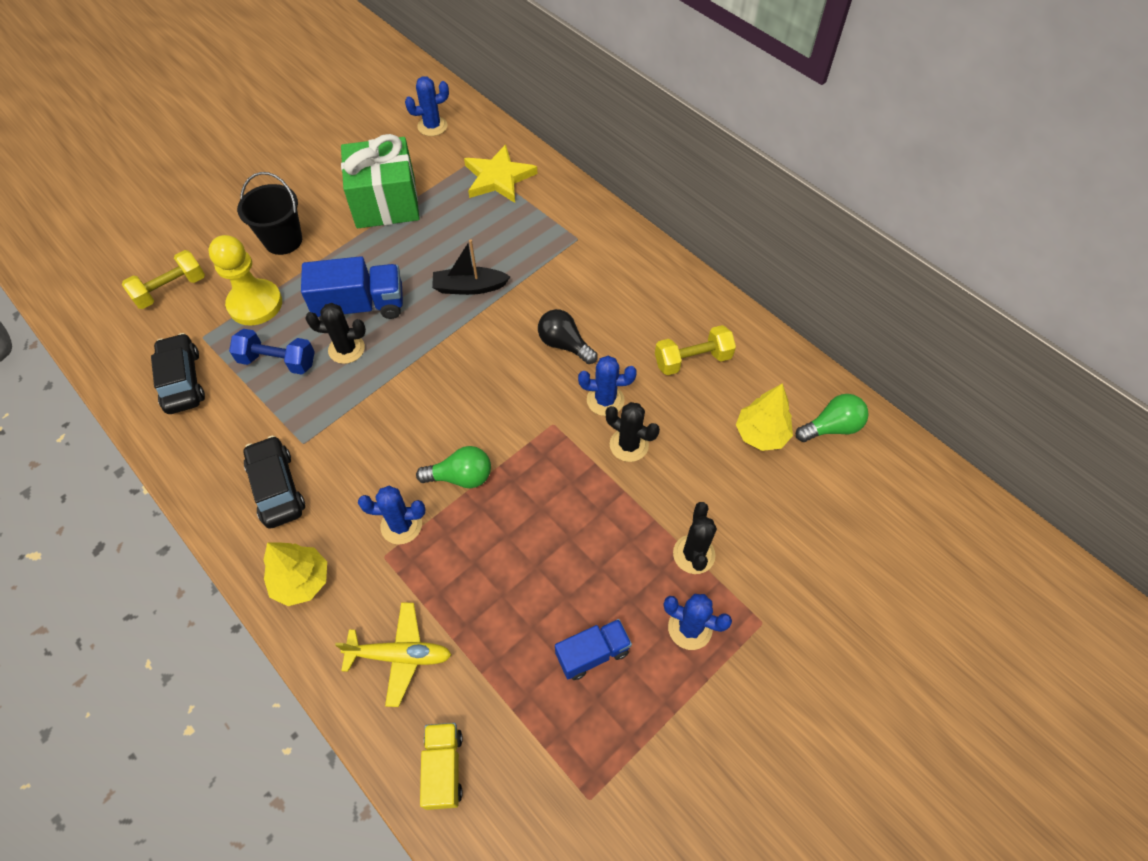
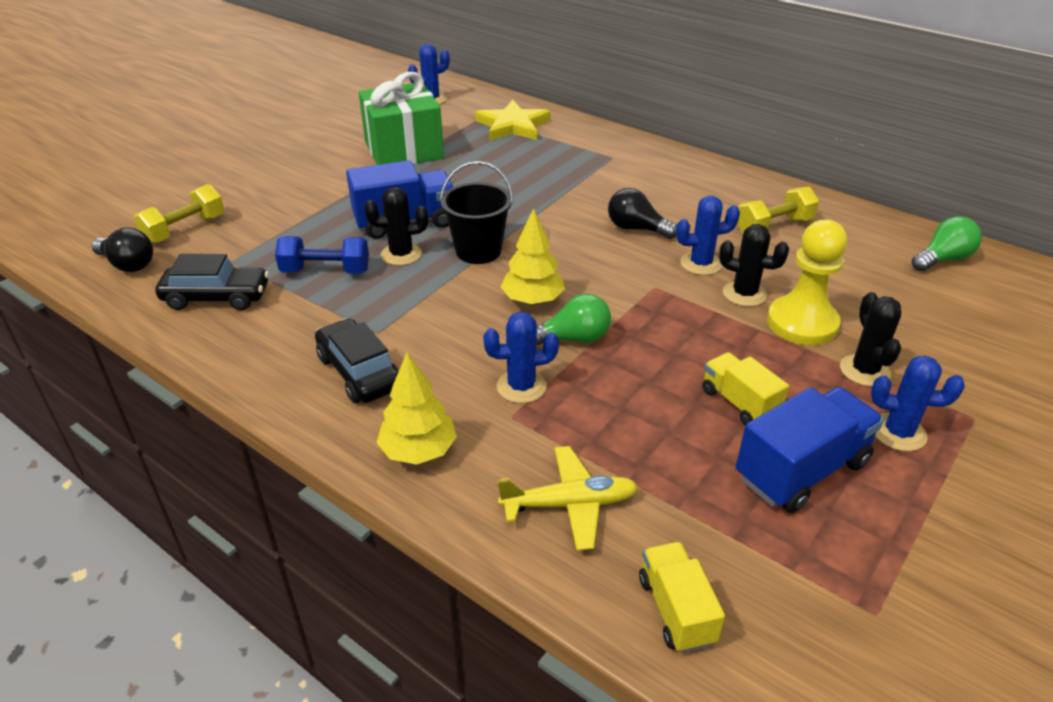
camera: 10 degrees left, 20 degrees down
(118, 329) = (128, 264): none -> black light bulb
(182, 381) = (217, 297): black car -> black car turned 120 degrees clockwise
(255, 304) = (285, 231): yellow pawn -> yellow pawn (802, 323)
(283, 240) = (302, 184): black bucket -> black bucket (478, 251)
(469, 287) = (517, 198): black boat -> none
(572, 573) = (739, 403): none -> yellow truck
(592, 653) = (801, 470): blue truck -> blue truck, size x1.62
(761, 434) = (876, 272): yellow tree -> yellow tree (532, 300)

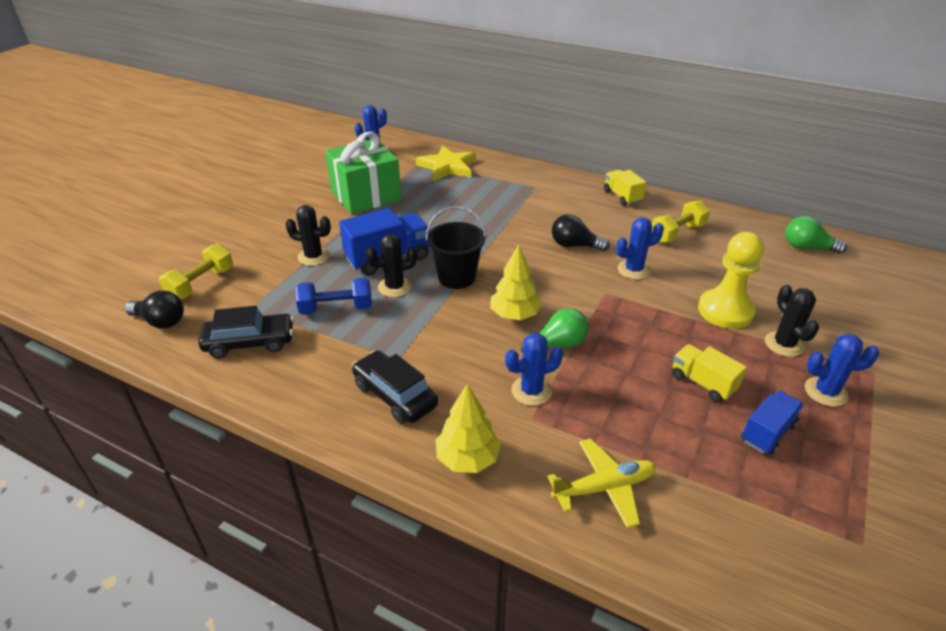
camera: 10 degrees left, 0 degrees up
(676, 610) = (716, 565): yellow truck -> yellow truck (622, 196)
(744, 294) = (675, 291): black cactus -> black cactus (313, 257)
(801, 470) = (767, 433): blue truck -> blue truck, size x0.62
(942, 259) = (807, 247): green light bulb -> green light bulb turned 120 degrees counterclockwise

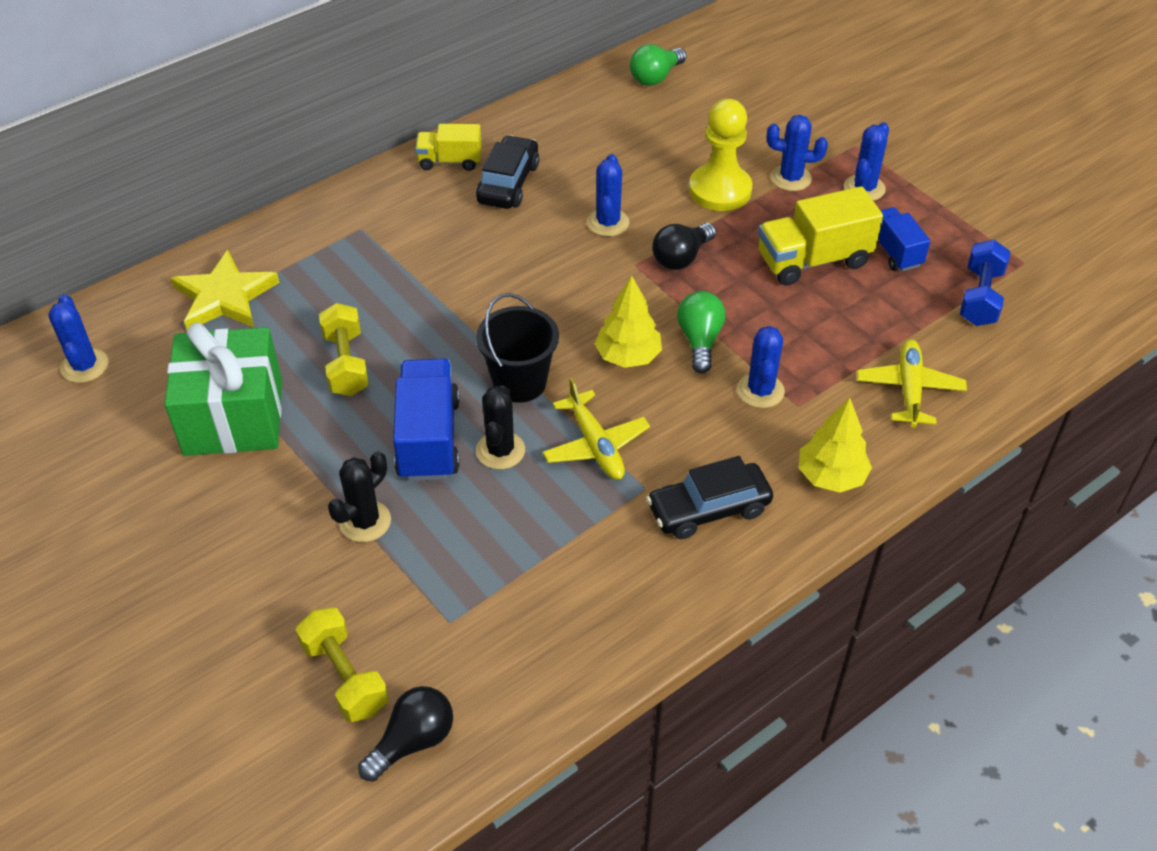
camera: 65 degrees left, 10 degrees up
(250, 342) = (528, 636): black car -> black car (508, 183)
(336, 308) = (509, 524): blue dumbbell -> blue dumbbell (980, 297)
(423, 324) = (595, 445): none -> yellow plane
(574, 245) = (526, 249): black light bulb -> black light bulb (681, 258)
(677, 233) = (563, 155): yellow dumbbell -> yellow dumbbell (346, 364)
(702, 383) = (813, 260): yellow truck -> yellow truck, size x1.62
(784, 344) = (791, 178): black cactus -> blue cactus

